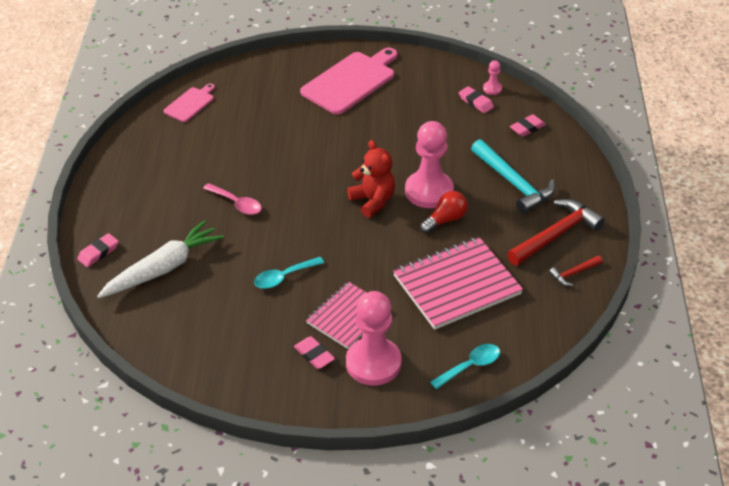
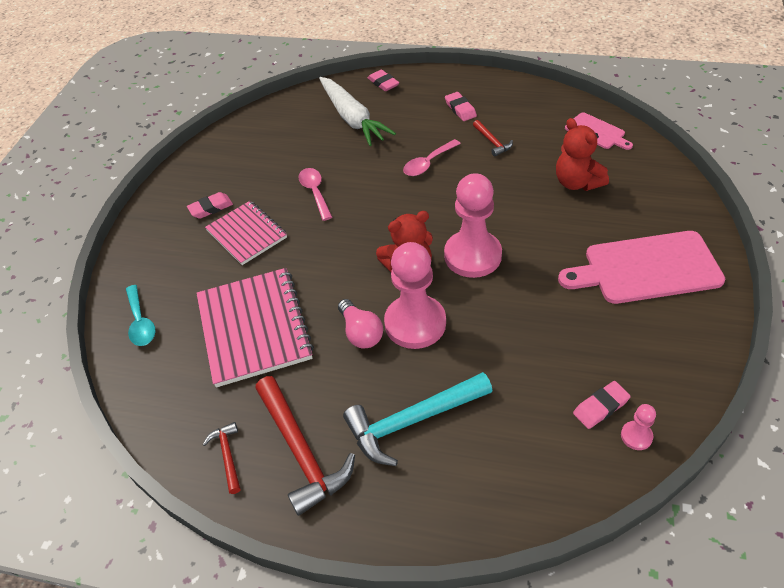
camera: 105 degrees right, 5 degrees up
(204, 165) = (492, 142): none -> red hammer
(259, 114) = (577, 182): none -> red teddy bear
(284, 277) = (315, 192): turquoise spoon -> pink spoon
(351, 81) = (646, 268): pink cutting board -> pink cutting board turned 120 degrees clockwise
(373, 363) = (182, 247): pink pawn -> pink pawn (472, 256)
(445, 220) = (361, 332): red light bulb -> pink light bulb
(527, 128) = (534, 466): pink eraser -> pink eraser (460, 109)

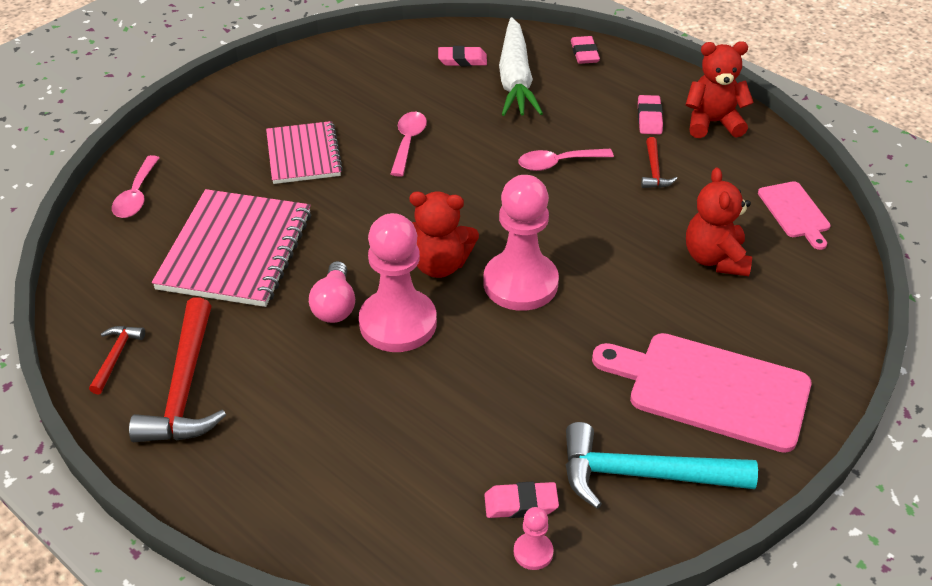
camera: 25 degrees right, 5 degrees down
(141, 322) = (136, 195): turquoise spoon -> pink spoon
(211, 208) = (290, 113): pink eraser -> pink eraser (462, 60)
(412, 421) = (313, 415): turquoise hammer -> turquoise hammer (643, 474)
(501, 96) = (713, 123): none -> red teddy bear

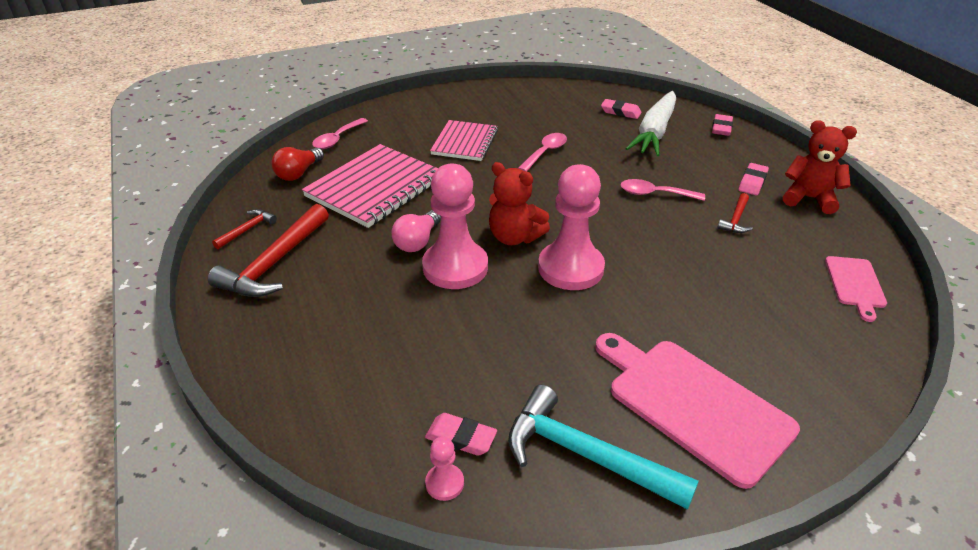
camera: 25 degrees right, 5 degrees down
(122, 260) = (298, 173): none -> red light bulb
(715, 259) = (756, 299): red teddy bear -> none

